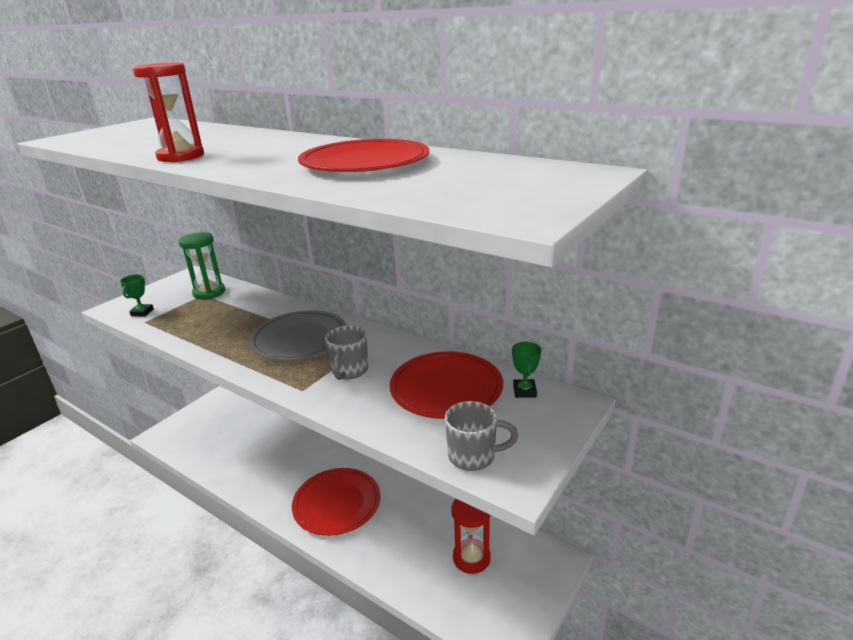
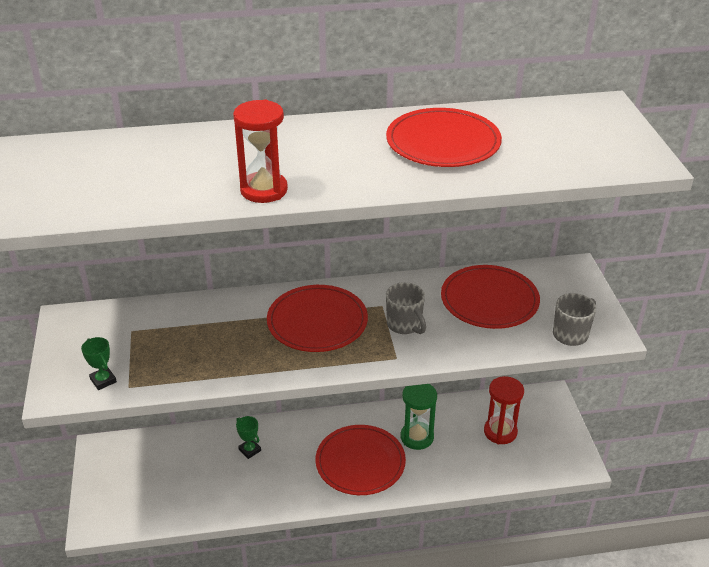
camera: 45 degrees left, 10 degrees up
(209, 292) = (133, 325): green hourglass -> green hourglass (417, 437)
(299, 339) = (317, 322): grey plate -> red plate
(524, 391) = (537, 275): green trophy -> green trophy (249, 450)

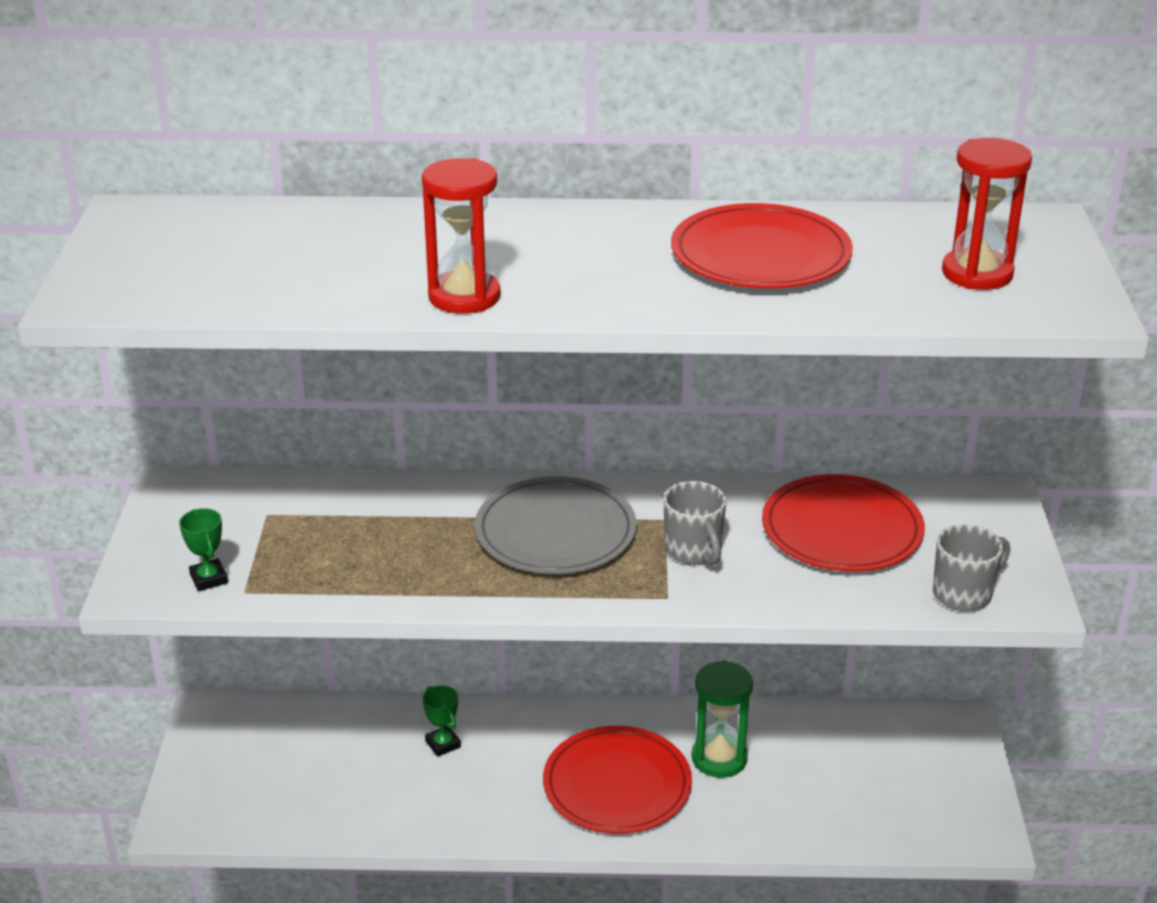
camera: 10 degrees right, 5 degrees down
(317, 322) = (555, 532): red plate -> grey plate
(500, 432) = (861, 767): red hourglass -> red hourglass (977, 274)

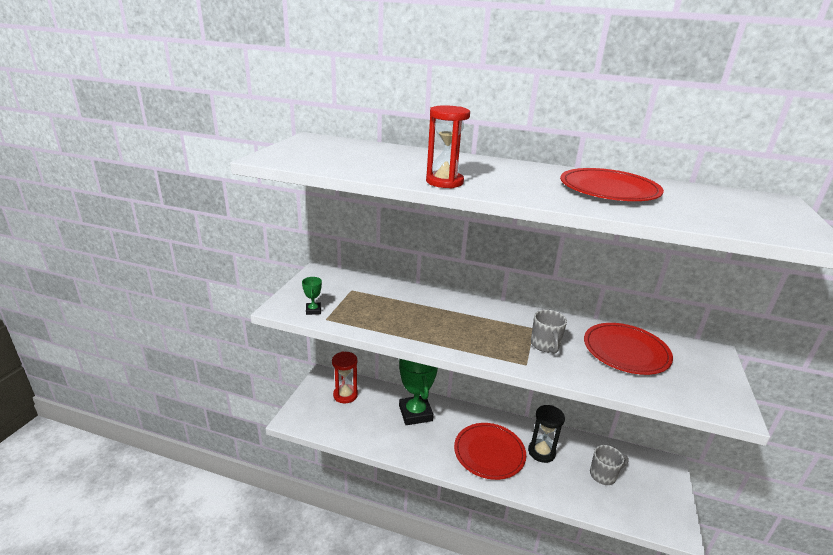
camera: 15 degrees right, 5 degrees down
(443, 744) = (415, 413): green trophy -> green trophy, size x2.31
(555, 532) = (478, 323): grey plate -> none
(719, 758) = (541, 452): green hourglass -> black hourglass
(964, 594) = (693, 398): grey mug -> grey mug (603, 475)
(977, 274) = (739, 213): red hourglass -> red hourglass (345, 395)

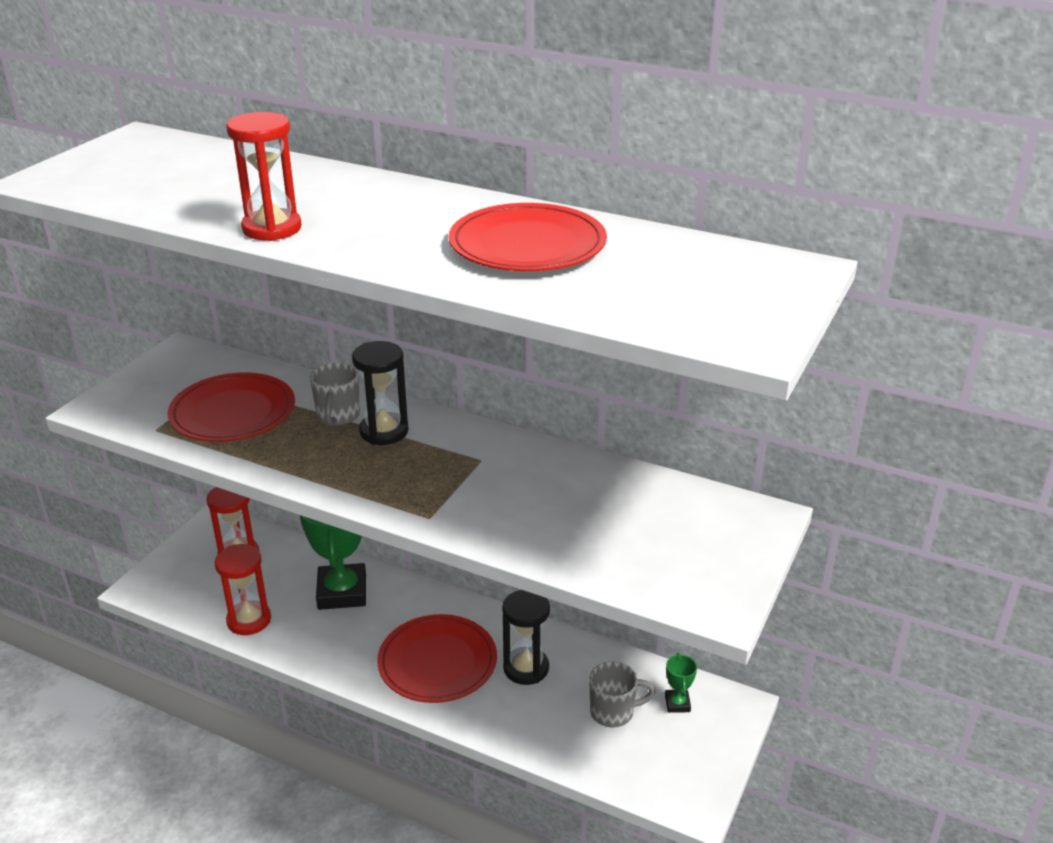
camera: 10 degrees right, 5 degrees up
(313, 310) = (142, 415): green trophy -> green trophy (677, 703)
(366, 435) = (249, 620): none -> red hourglass
(467, 314) = (384, 431): none -> black hourglass
(545, 345) = (480, 489): grey mug -> grey mug (338, 416)
(626, 351) = (611, 505): red plate -> red plate (233, 412)

